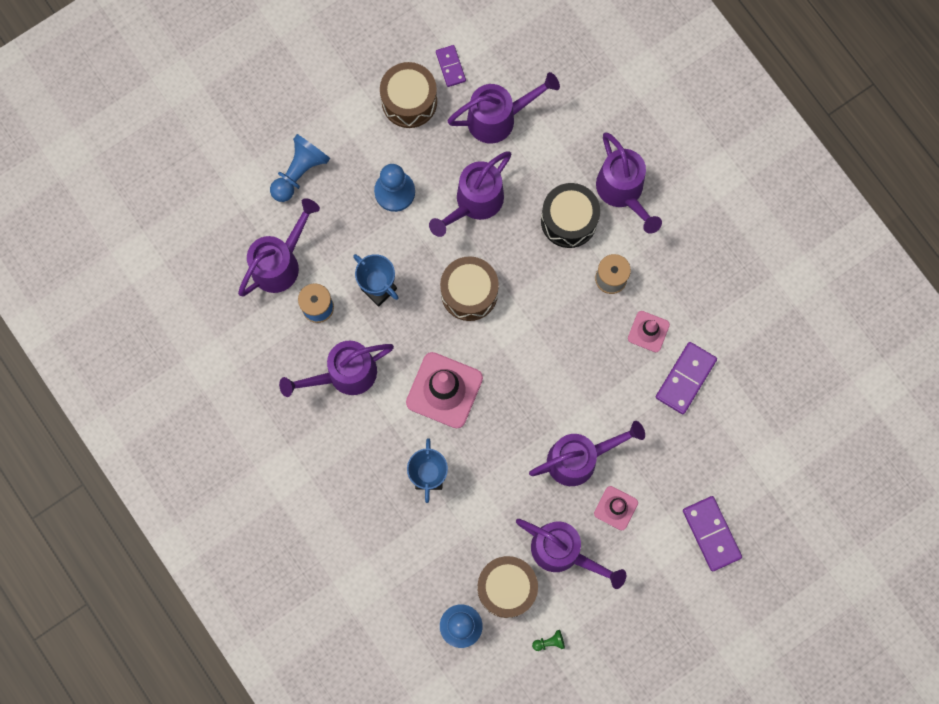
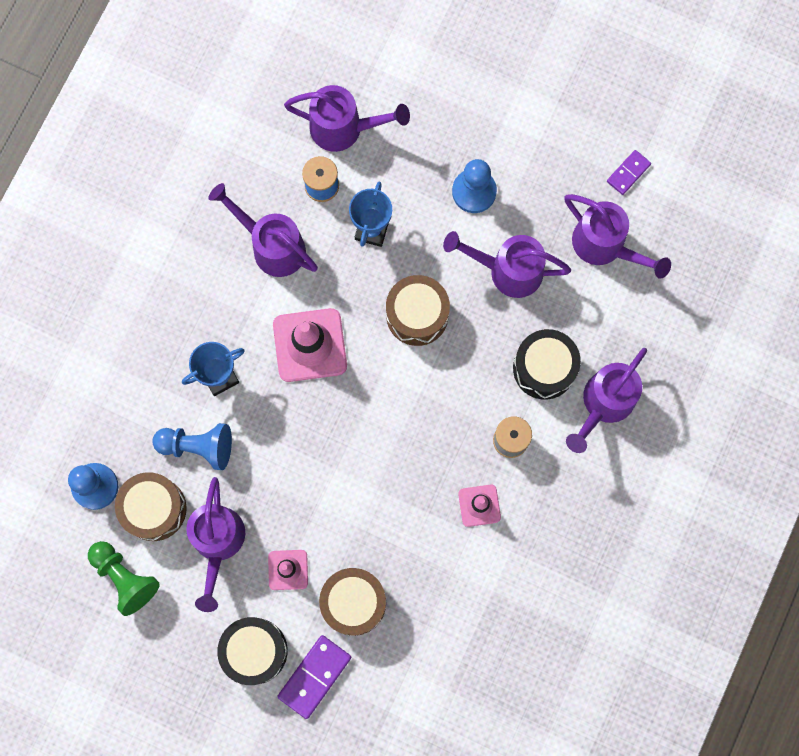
camera: 60 degrees right, 0 degrees up
(299, 172) = (440, 96): blue pawn -> blue pawn (198, 447)
(409, 101) = (570, 155): brown drum -> brown drum (353, 602)
(549, 642) = (125, 578): green pawn -> green pawn, size x2.26
(579, 458) = (316, 508): purple watering can -> none
(665, 569) = (255, 651): none -> black drum
(685, 378) = (453, 567): purple domino -> none

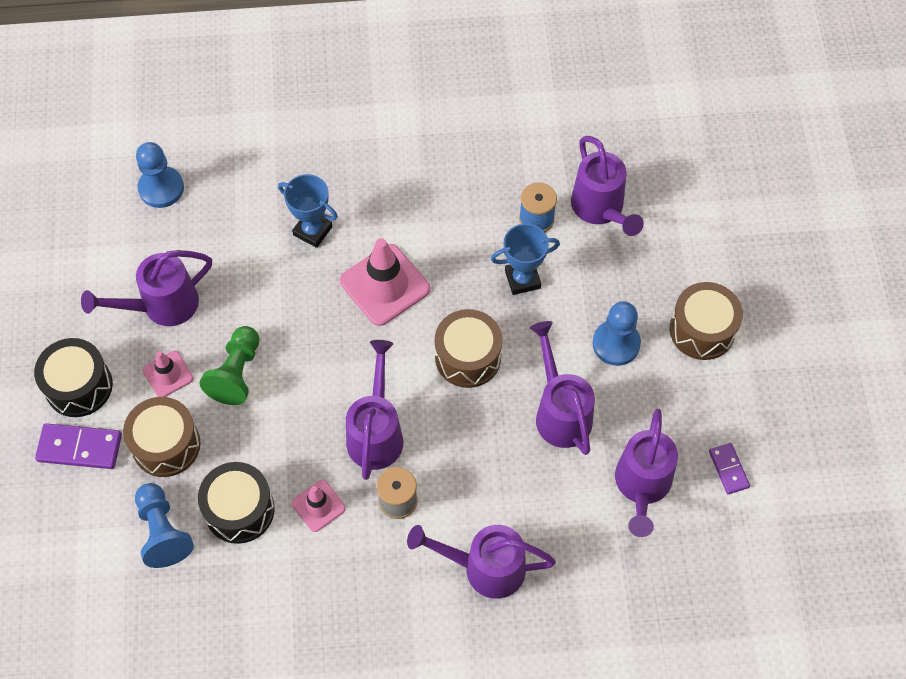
camera: 60 degrees right, 15 degrees down
(125, 578) = (92, 251): green pawn -> green pawn (236, 373)
(154, 509) = (166, 242): brown drum -> brown drum (702, 330)
(198, 447) = (240, 246): blue pawn -> blue pawn (163, 532)
(272, 246) = (456, 209): purple watering can -> purple watering can (376, 433)
(544, 368) = (486, 494): black drum -> black drum (239, 510)
(628, 173) = (728, 469): purple domino -> purple domino turned 60 degrees clockwise

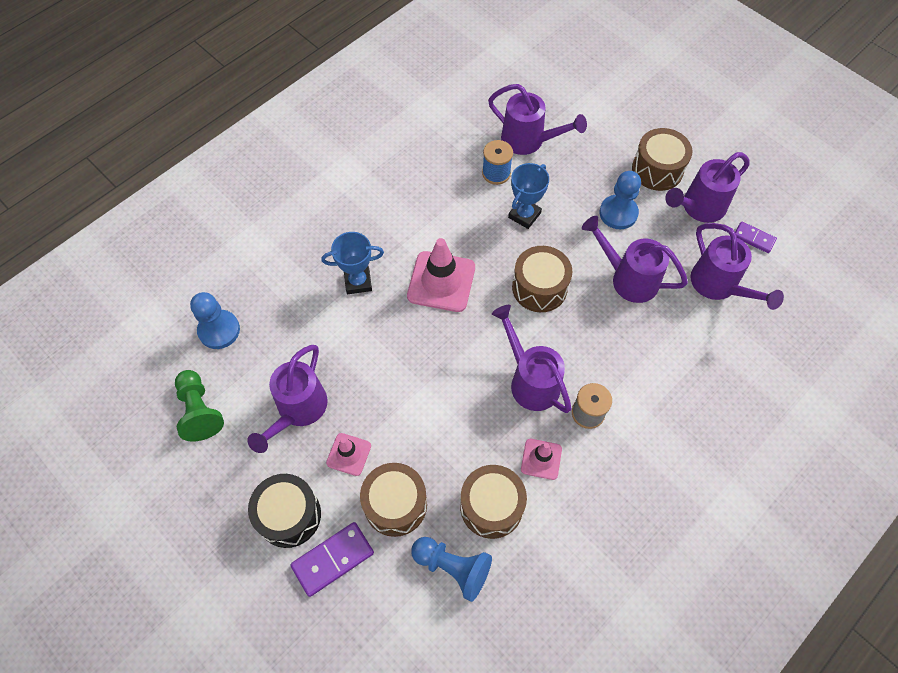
camera: 40 degrees left, 0 degrees up
(236, 373) = (397, 415): green pawn -> green pawn (199, 411)
(239, 510) = (491, 506): black drum -> brown drum
(485, 568) = (683, 411): purple watering can -> purple watering can (699, 207)

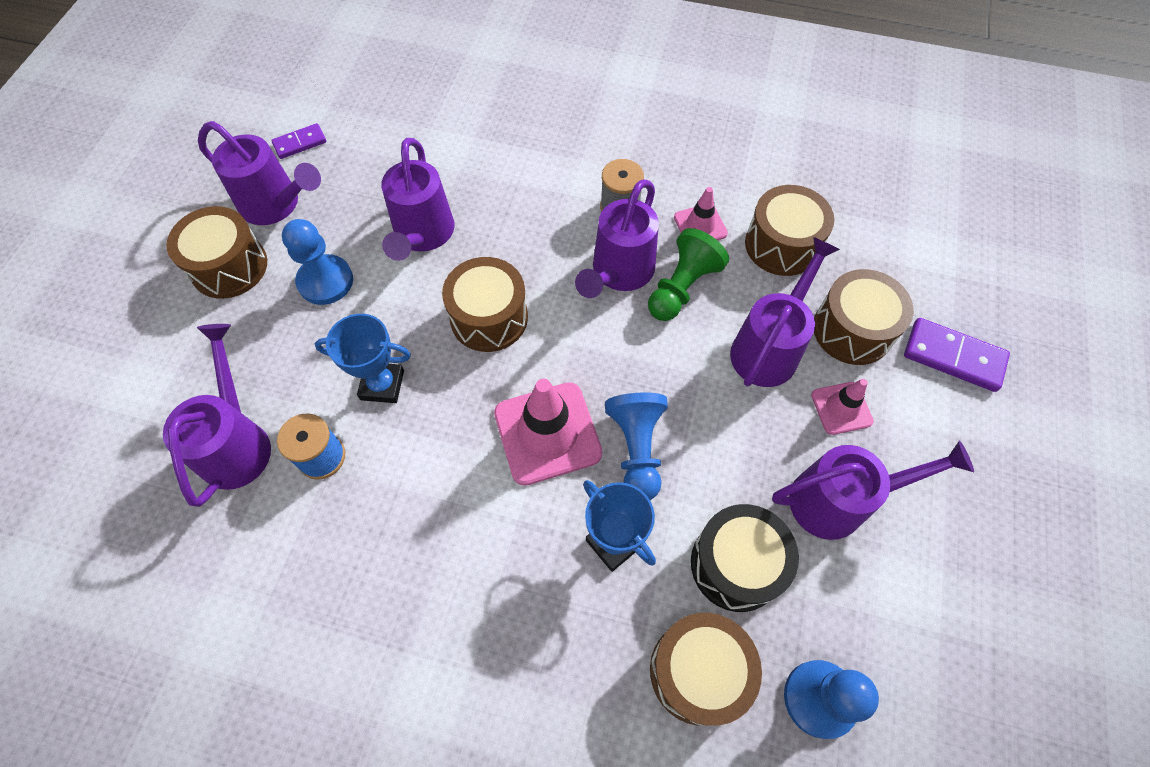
camera: 120 degrees left, 0 degrees up
(199, 411) = (940, 632): green pawn -> green pawn (682, 287)
(271, 285) = (698, 671): none -> brown drum
(289, 515) = (954, 429): black drum -> black drum (736, 564)
(453, 568) = (865, 248): blue pawn -> blue pawn (637, 449)
(718, 286) = (385, 153): purple watering can -> purple watering can (769, 347)
(753, 238) = (300, 143): purple domino -> purple domino turned 60 degrees clockwise

